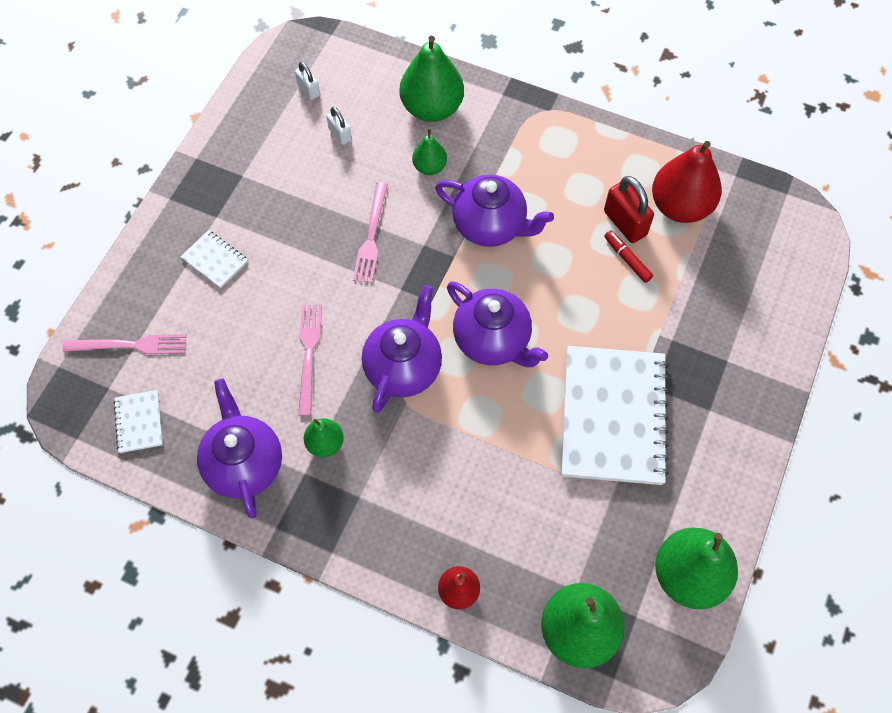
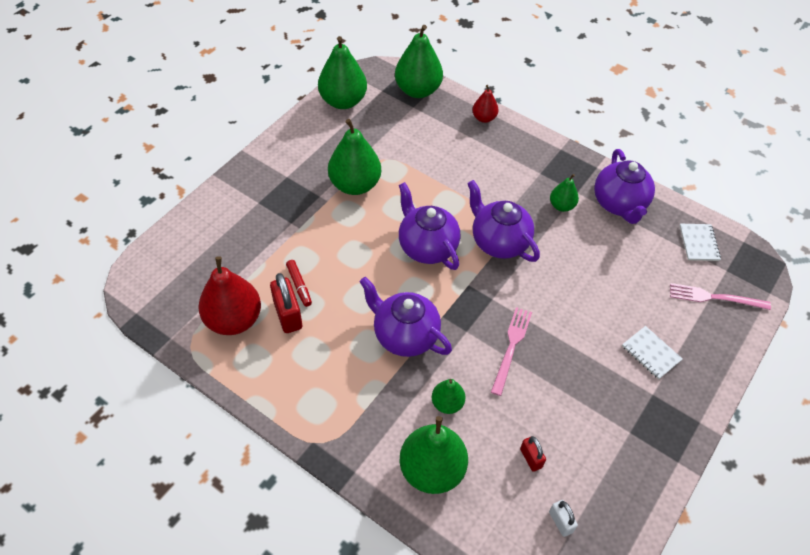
camera: 170 degrees left, 10 degrees down
(309, 354) = (571, 264): pink fork -> none
(340, 134) = (531, 458): white padlock -> red padlock
(404, 367) = (498, 242): purple teapot -> purple teapot turned 105 degrees clockwise
(613, 416) = (355, 185): white notebook -> green pear

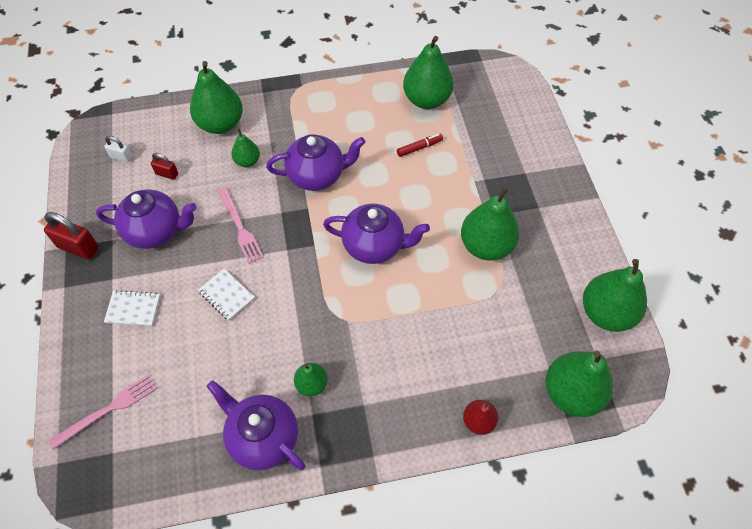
camera: 135 degrees right, 5 degrees up
(234, 320) = (426, 100): red pear -> green pear
(288, 315) = (401, 127): red padlock -> red padlock (78, 247)
(299, 285) = (419, 148): red marker -> red marker turned 135 degrees clockwise
(498, 242) = (328, 299): purple teapot -> purple teapot (156, 231)
(699, 243) = (156, 462): white notebook -> white notebook (226, 295)

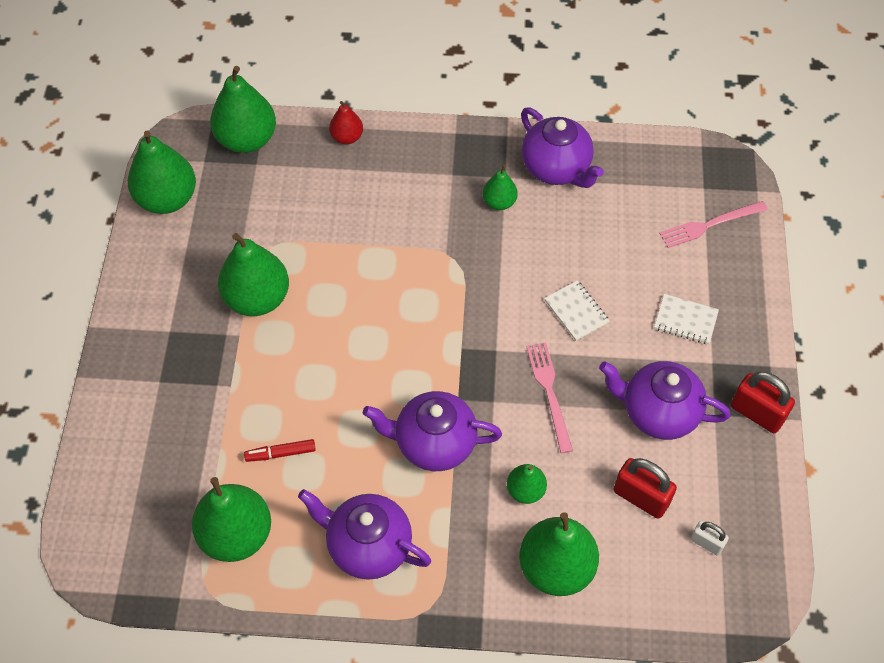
camera: 165 degrees left, 0 degrees up
(167, 174) = (641, 497): red padlock -> red padlock, size x1.73
(374, 246) = (389, 329): purple teapot -> purple teapot (368, 546)

